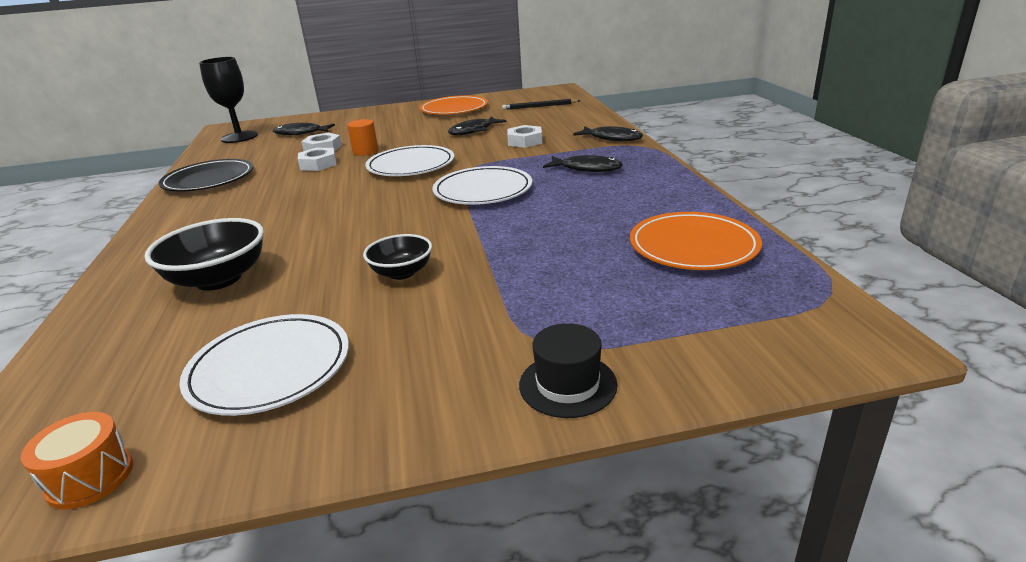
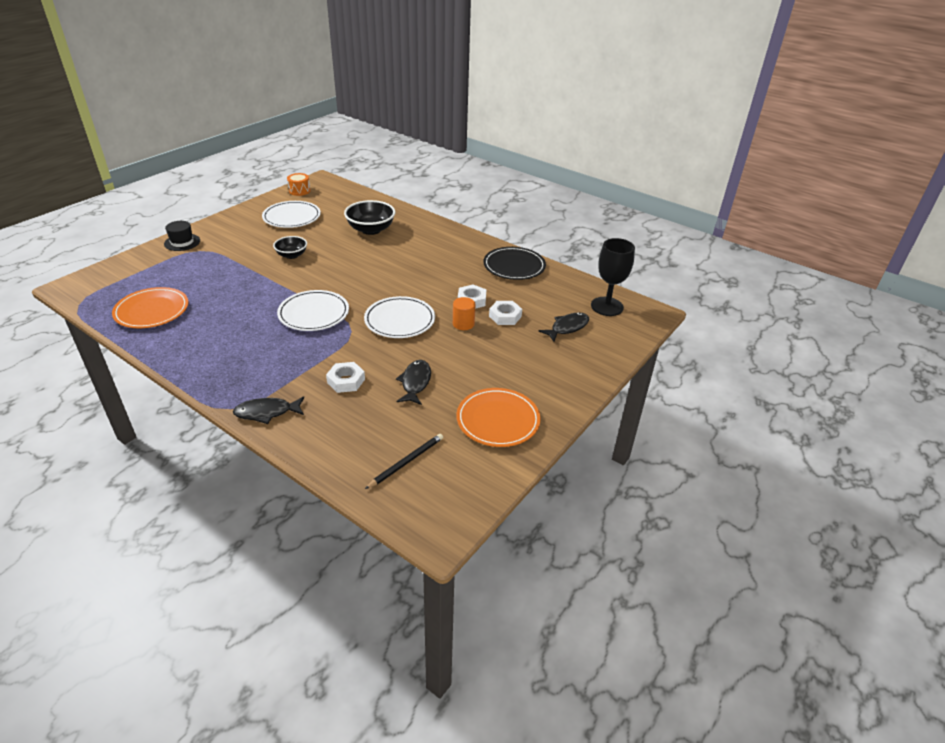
camera: 135 degrees right, 10 degrees up
(587, 169) = (258, 359): black fish -> none

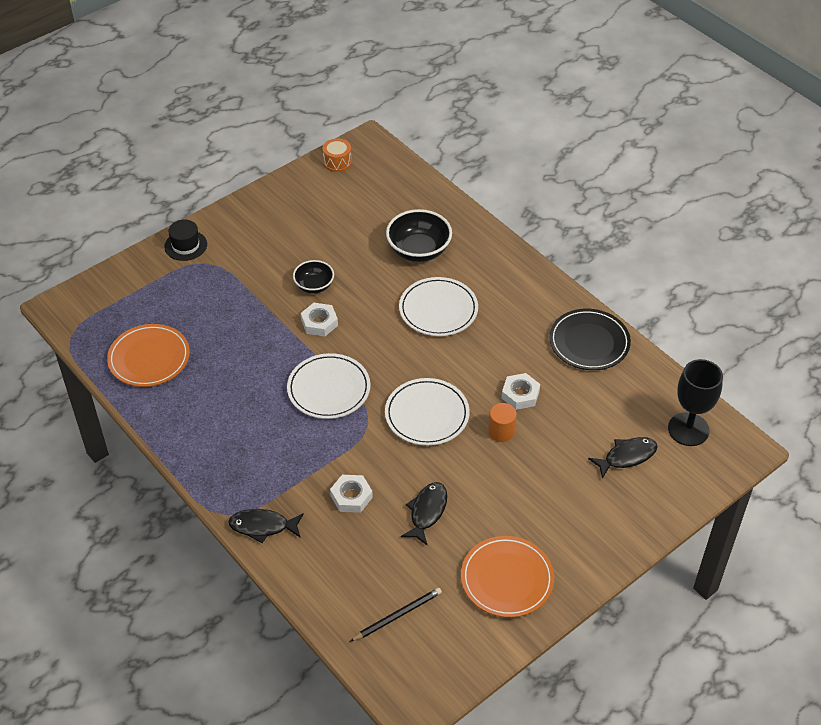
camera: 15 degrees right, 10 degrees up
(292, 217) = (322, 214): white plate -> white plate (438, 309)
(505, 316) = (555, 427): white nut -> white nut (319, 323)

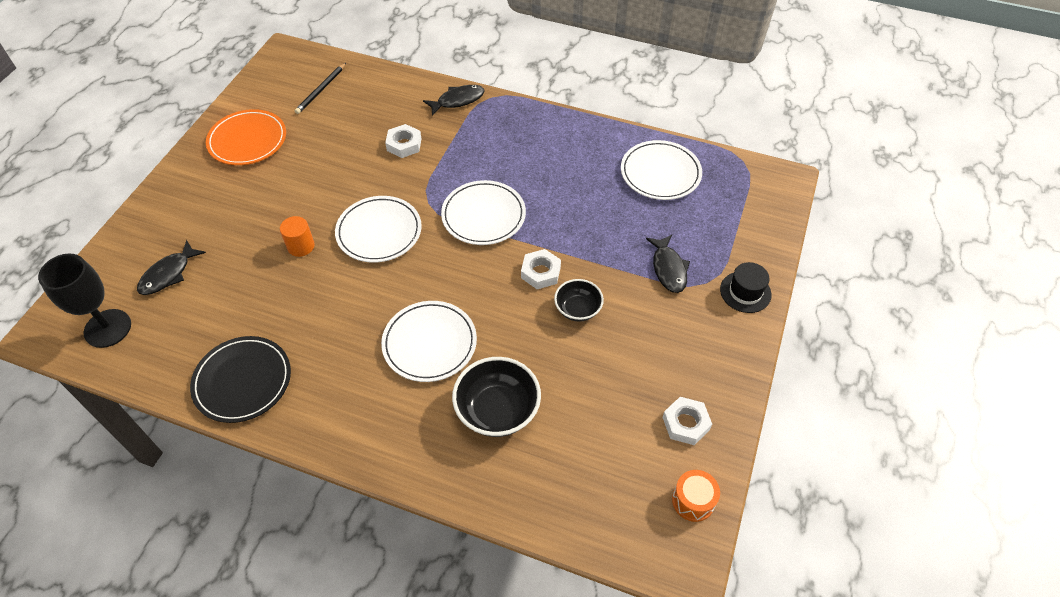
camera: 150 degrees right, 5 degrees up
(149, 358) = (660, 173): orange plate -> white plate
(427, 512) = (335, 158): black fish -> black fish (668, 269)
(520, 394) = (297, 289): white nut -> white nut (686, 423)

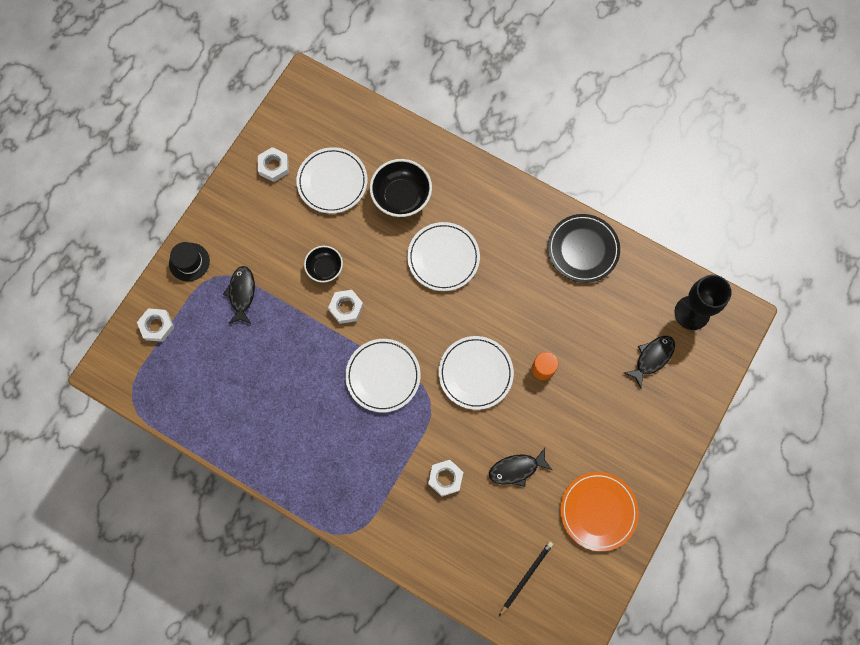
camera: 170 degrees left, 20 degrees up
(458, 100) = (385, 534): black fish -> black fish (516, 469)
(660, 173) = (213, 398): white plate -> white plate (332, 182)
(693, 501) = (287, 116): orange drum -> none
(750, 225) = (157, 326): none -> white nut

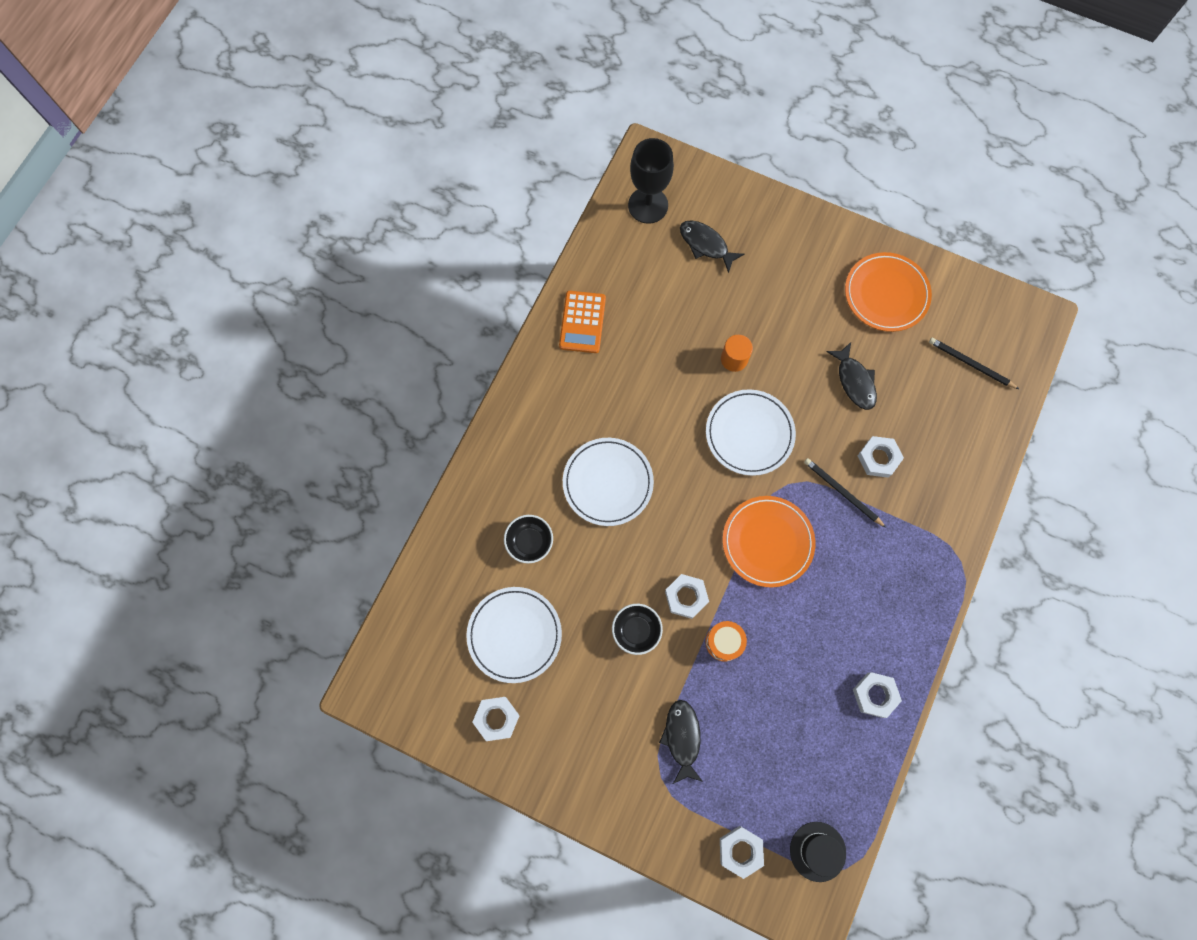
camera: 95 degrees left, 0 degrees up
(189, 262) = (645, 819): black hat -> black hat (817, 851)
(242, 293) = (682, 738): black fish -> black fish turned 90 degrees clockwise
(252, 443) = (875, 695): none -> white nut
(308, 332) = (724, 642): none -> orange drum
(383, 376) = (767, 542): white plate -> orange plate
(401, 197) = (529, 542): black bowl -> black bowl, size x0.61
(418, 443) = (842, 492): none -> black pencil
(583, 249) = (582, 322): black plate -> orange calculator

